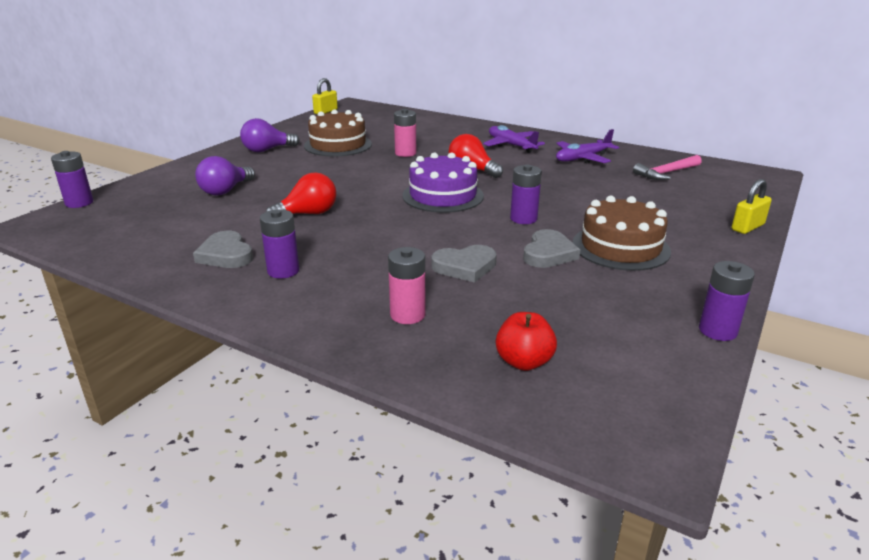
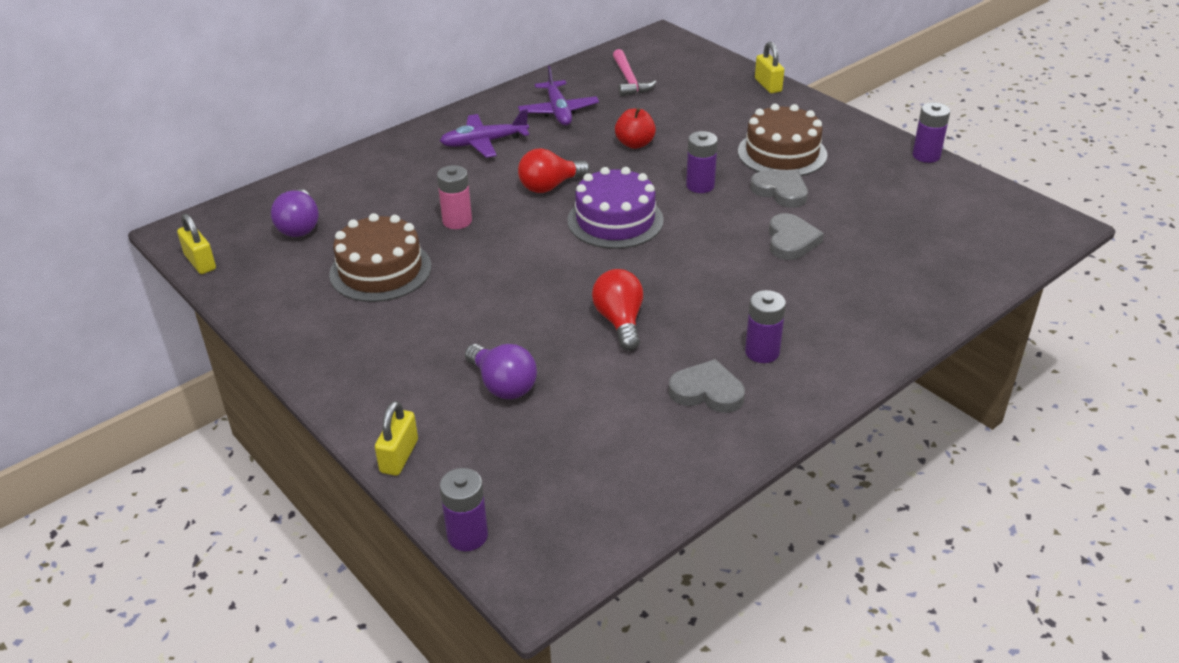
camera: 70 degrees left, 10 degrees up
(155, 177) = (399, 456): none -> yellow padlock
(226, 255) = (707, 391): grey heart -> grey heart turned 150 degrees counterclockwise
(267, 150) = (353, 337): purple light bulb -> purple light bulb (299, 226)
(407, 315) = (870, 288): pink battery -> none
(524, 362) = (951, 246): red apple -> red apple (635, 144)

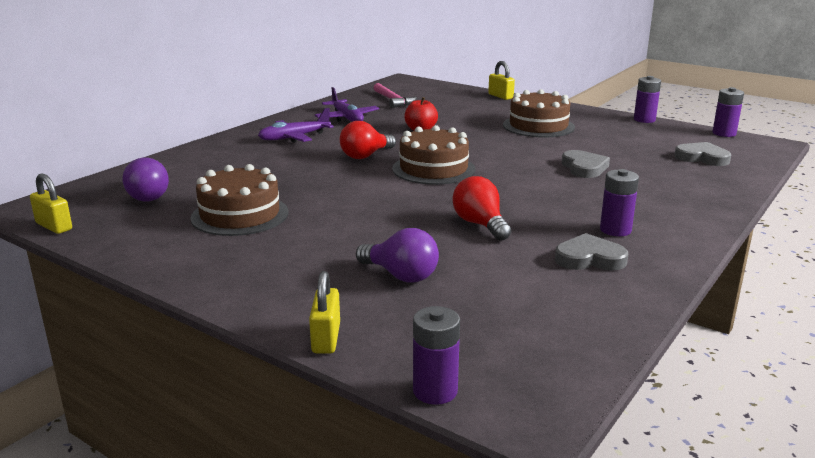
camera: 15 degrees left, 15 degrees down
(457, 221) = (296, 180): pink battery -> none
(615, 220) = (433, 169): purple cake -> brown cake
(700, 186) = (489, 146): purple battery -> purple battery (724, 133)
(780, 191) = (554, 144): grey heart -> grey heart (702, 158)

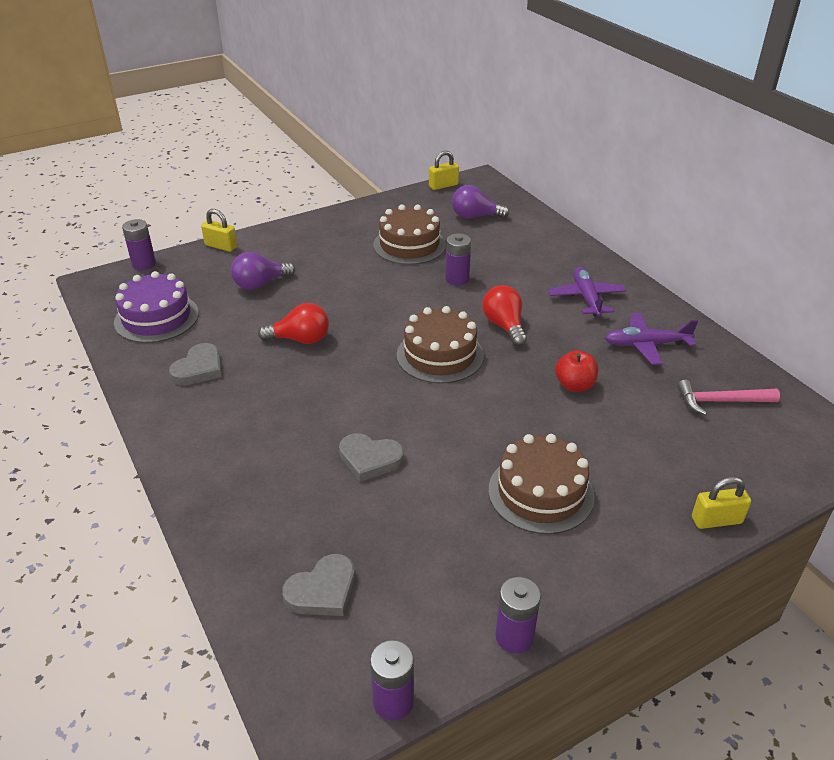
camera: 115 degrees right, 15 degrees up
(545, 319) = (156, 318): none -> purple cake
(615, 230) = (224, 405): purple battery -> purple battery (457, 279)

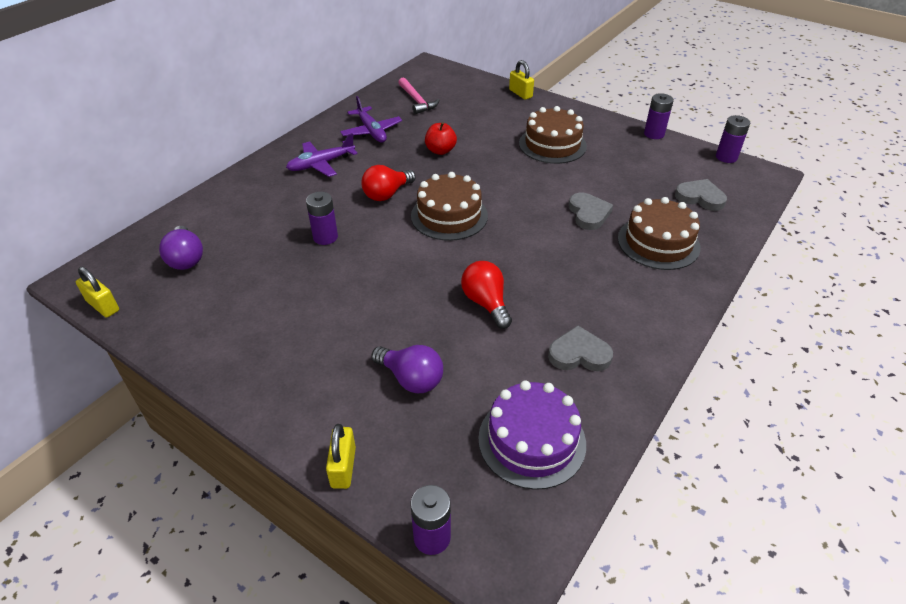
camera: 115 degrees left, 5 degrees up
(409, 245) = (270, 288): brown cake -> brown cake (658, 243)

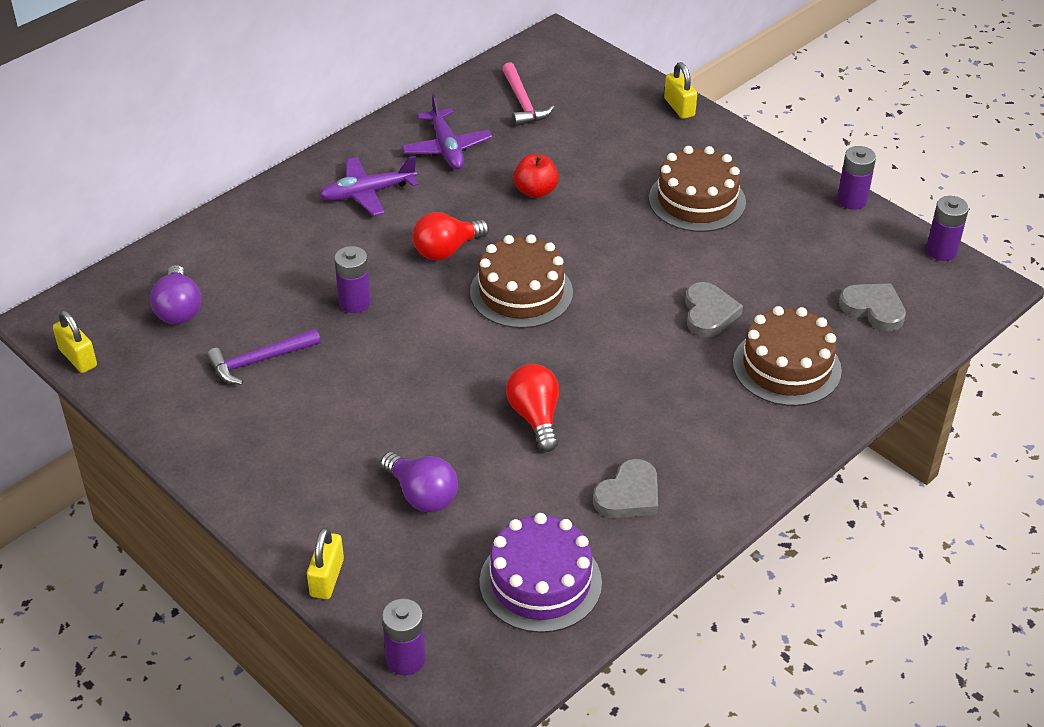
camera: 10 degrees right, 0 degrees up
(256, 289) = (259, 361): none -> purple hammer
(579, 354) = (629, 495): grey heart -> grey heart turned 120 degrees clockwise

